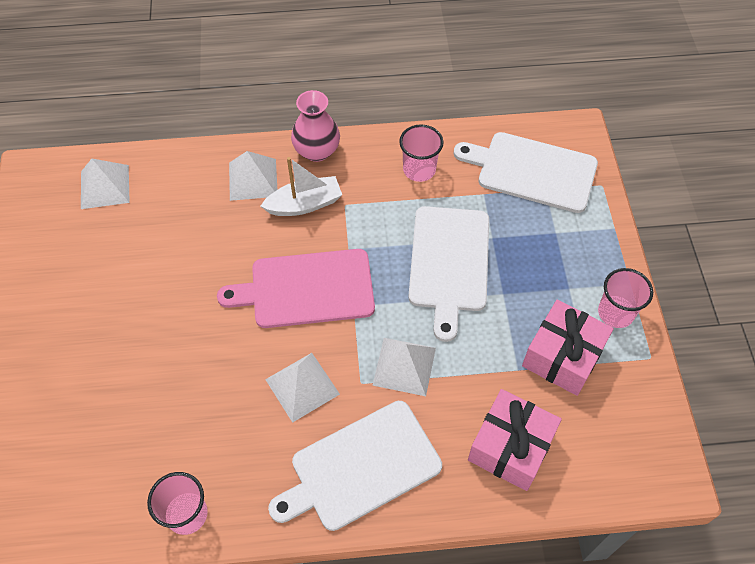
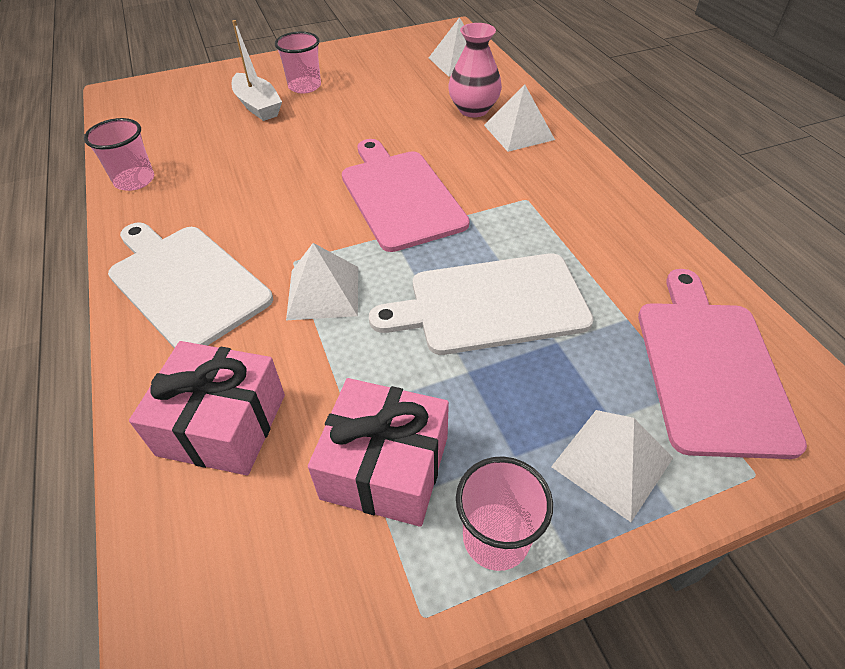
camera: 75 degrees right, 10 degrees down
(302, 386) = (279, 219): white pyramid -> white pyramid (612, 462)
(304, 204) = (508, 171): white boat -> white boat (258, 106)
(317, 151) = (586, 163): pink vase -> pink vase (473, 110)
(419, 169) = (621, 247): pink cup -> pink cup (304, 86)
(532, 171) = (709, 368): white cutting board -> pink cutting board

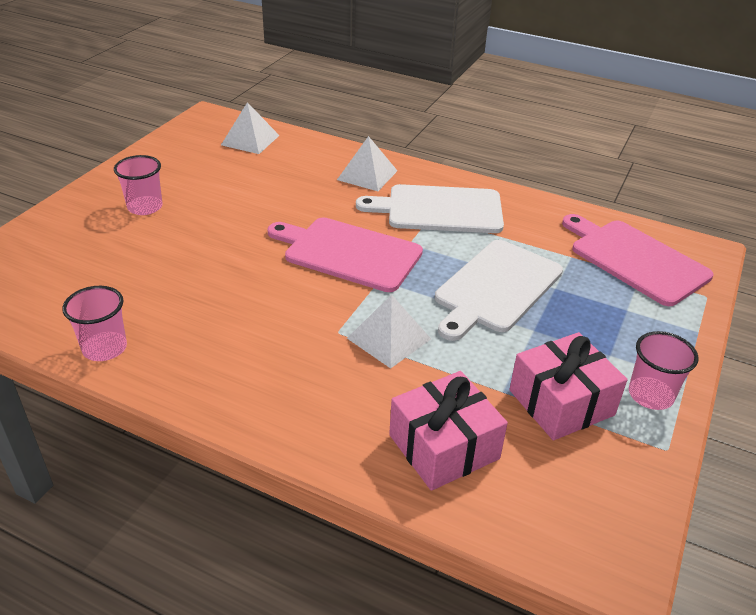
camera: 45 degrees left, 10 degrees down
(185, 283) = (281, 390): white cutting board -> white cutting board (439, 210)
(258, 106) = (126, 240): white boat -> none
(473, 110) = (314, 172): pink vase -> none
(612, 462) = (651, 328): white pyramid -> none

